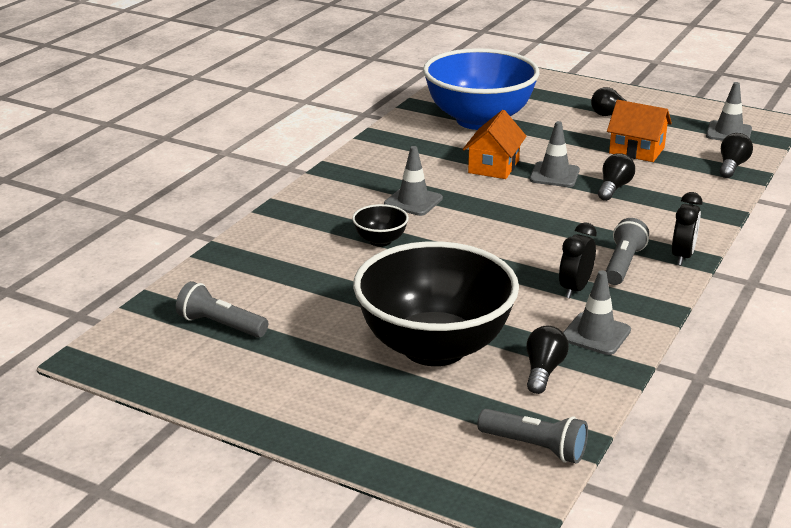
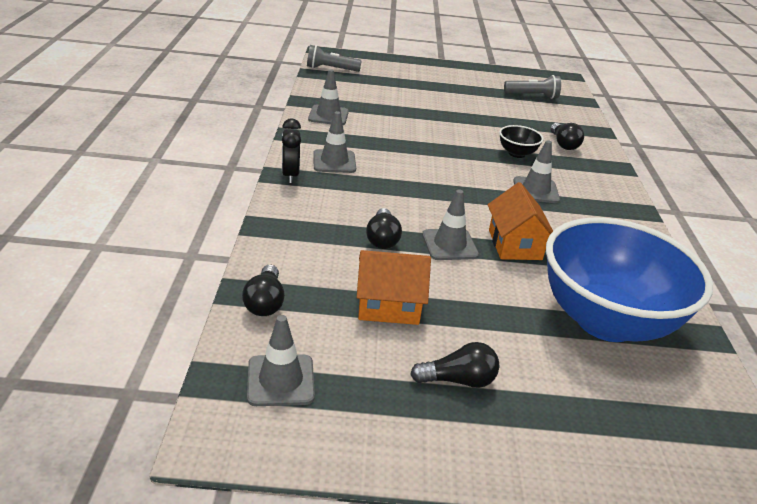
camera: 150 degrees right, 5 degrees up
(434, 347) = (413, 99): black bowl -> none
(543, 371) = (347, 96): black light bulb -> black light bulb (563, 144)
(575, 289) = (358, 139): black clock -> none
(622, 264) = (334, 162): grey flashlight -> grey traffic cone

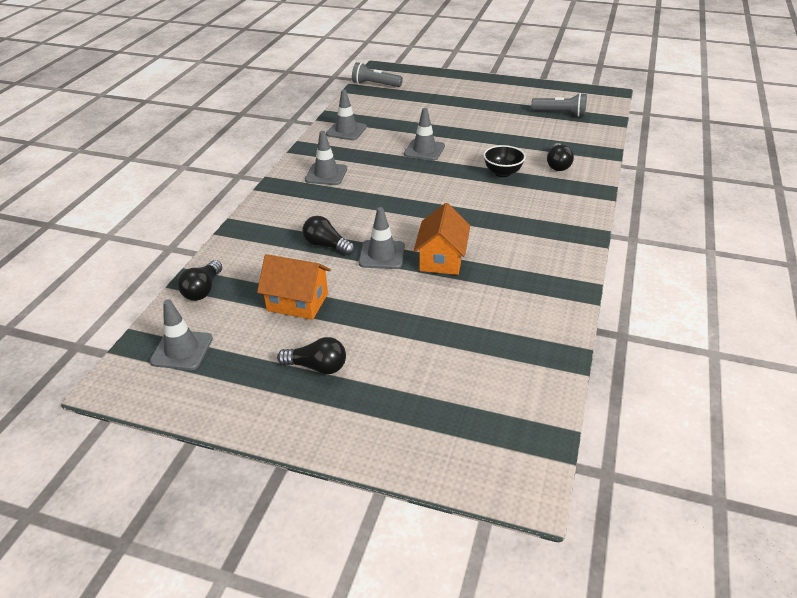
camera: 20 degrees right, 5 degrees up
(290, 175) = (282, 185): black clock -> none
(382, 239) = (326, 245): black light bulb -> black light bulb turned 105 degrees clockwise
(535, 190) = (497, 209): grey traffic cone -> grey traffic cone (424, 150)
(605, 321) = (480, 333): blue bowl -> none

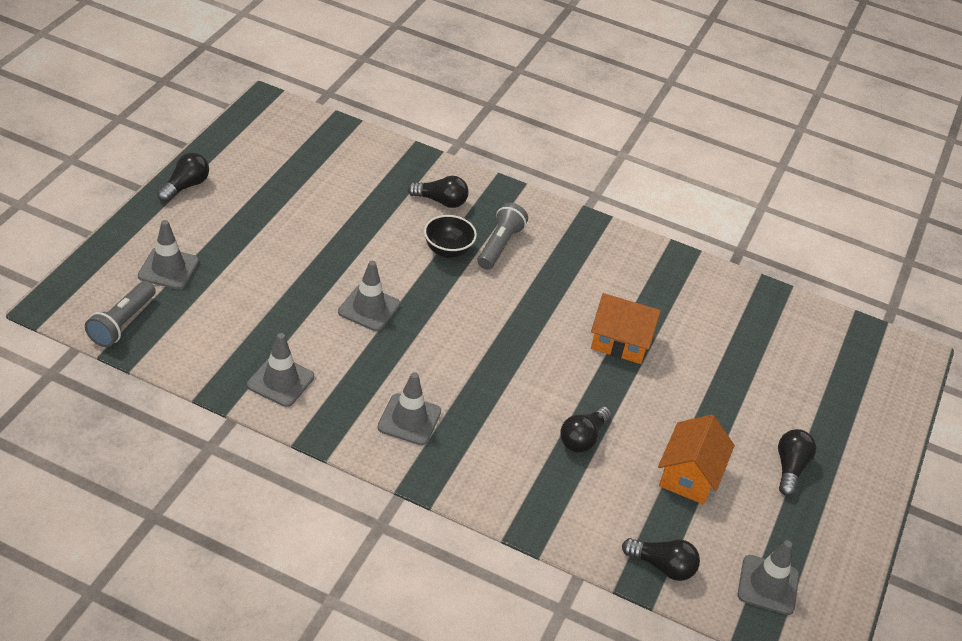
camera: 90 degrees left, 5 degrees up
(382, 255) = (607, 390): grey traffic cone -> grey traffic cone (168, 268)
(501, 83) = (185, 186): none -> black light bulb
(560, 113) = (306, 160): grey flashlight -> grey flashlight (499, 245)

